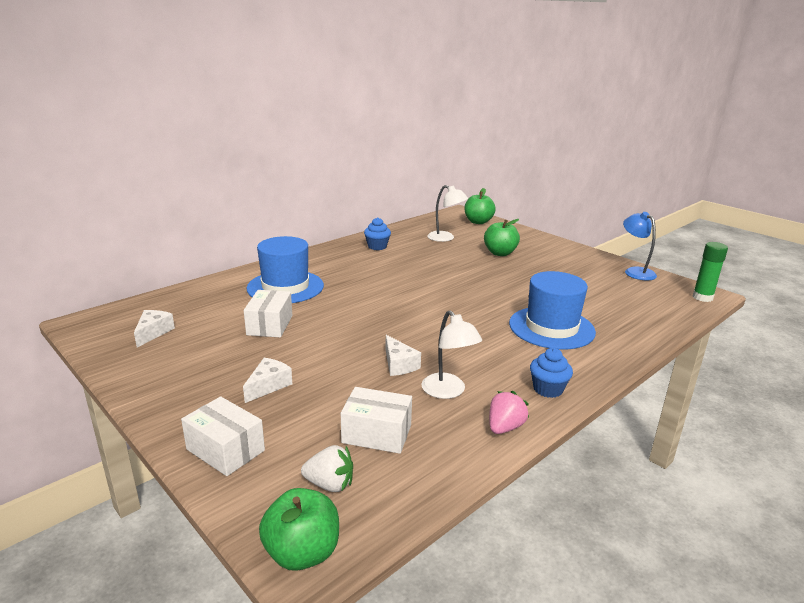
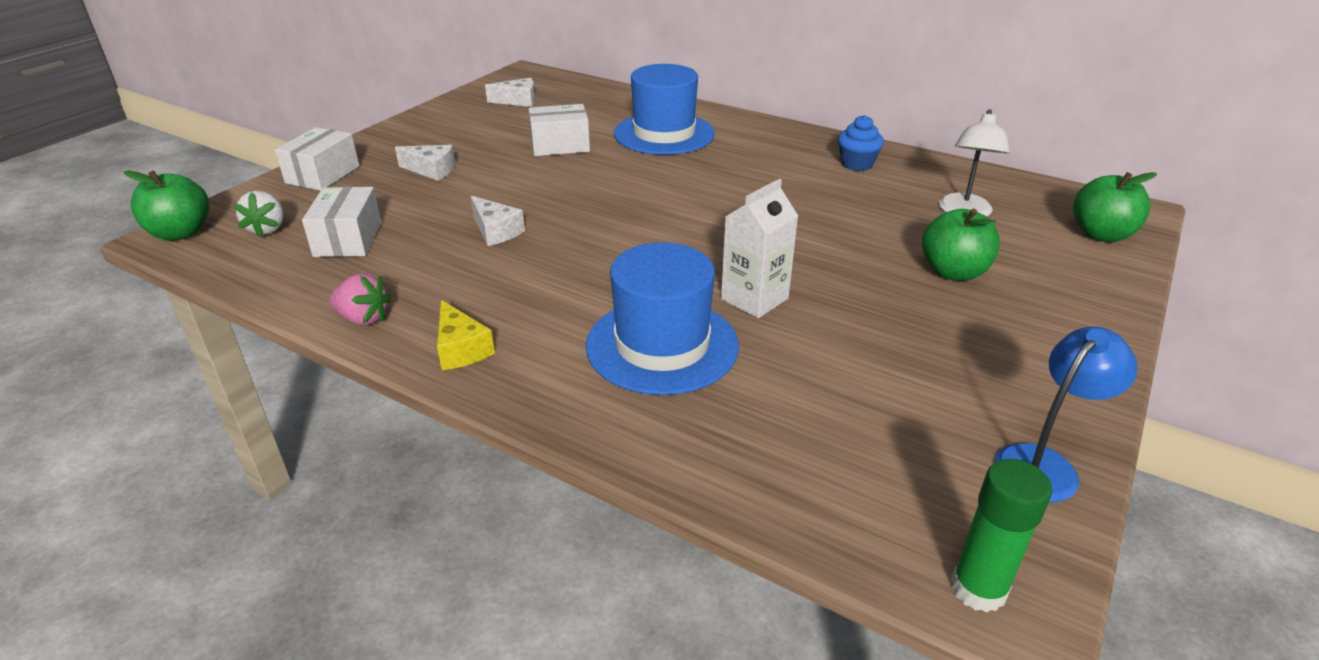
camera: 75 degrees right, 10 degrees up
(399, 364) = (496, 231): white cheese -> white cheese turned 90 degrees counterclockwise
(448, 391) = (439, 271): white lamp -> none
(512, 298) = (754, 299): none -> white carton
(548, 389) = (461, 349): blue cupcake -> yellow cheese

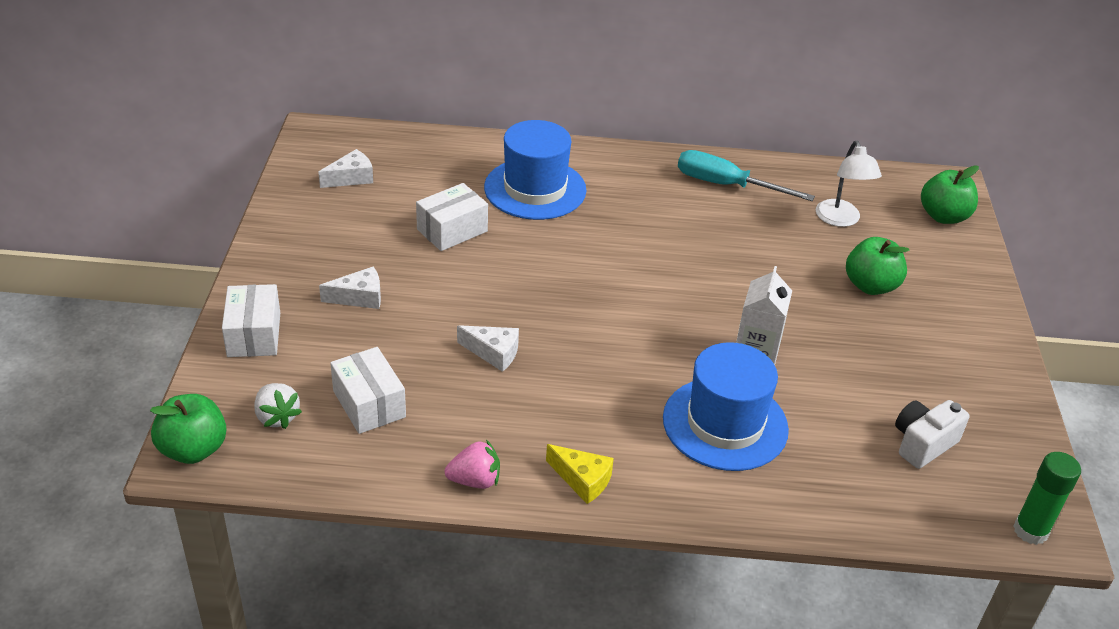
camera: 30 degrees left, 5 degrees up
(857, 164) = (726, 185): blue cupcake -> turquoise screwdriver
(893, 435) = (923, 444): none -> white camera
(1044, 464) = (1016, 432): blue lamp -> none

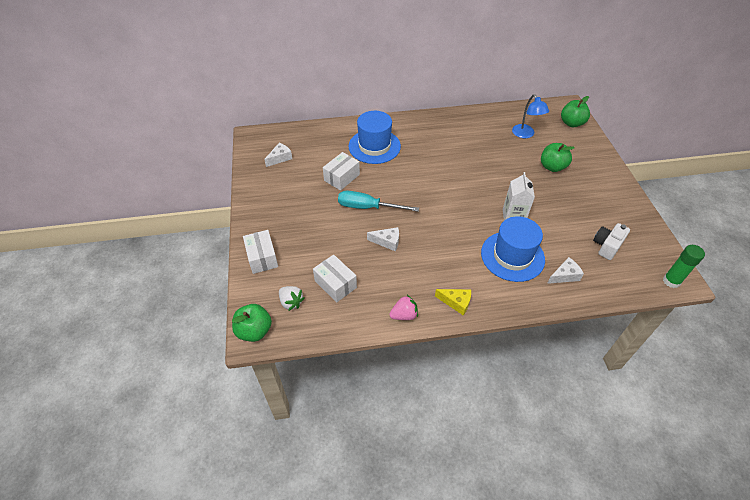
camera: 10 degrees left, 10 degrees up
(359, 297) = (308, 225): white cheese -> white cheese (564, 275)
(726, 185) = (465, 126): turquoise screwdriver -> turquoise screwdriver (368, 207)
(840, 220) = (525, 134): white lamp -> blue lamp

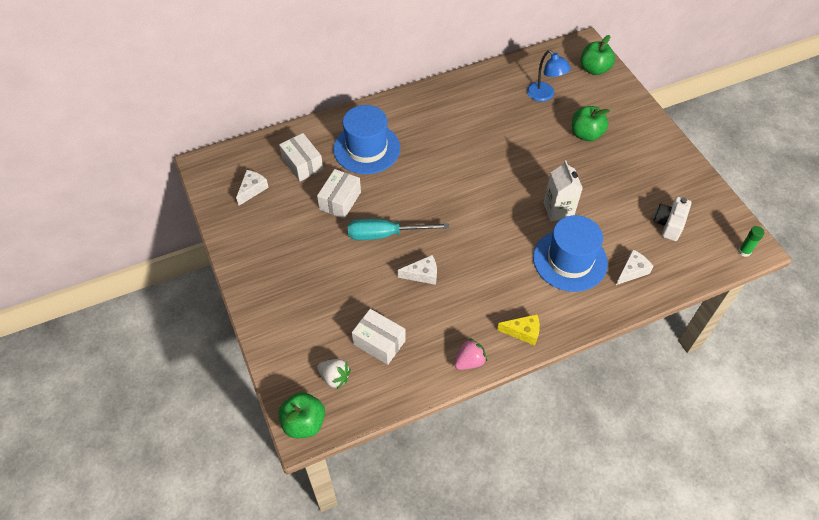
camera: 15 degrees left, 5 degrees up
(262, 258) = (279, 329): white box -> white box (302, 164)
(671, 281) = (744, 251): green glue stick -> green glue stick, size x0.66

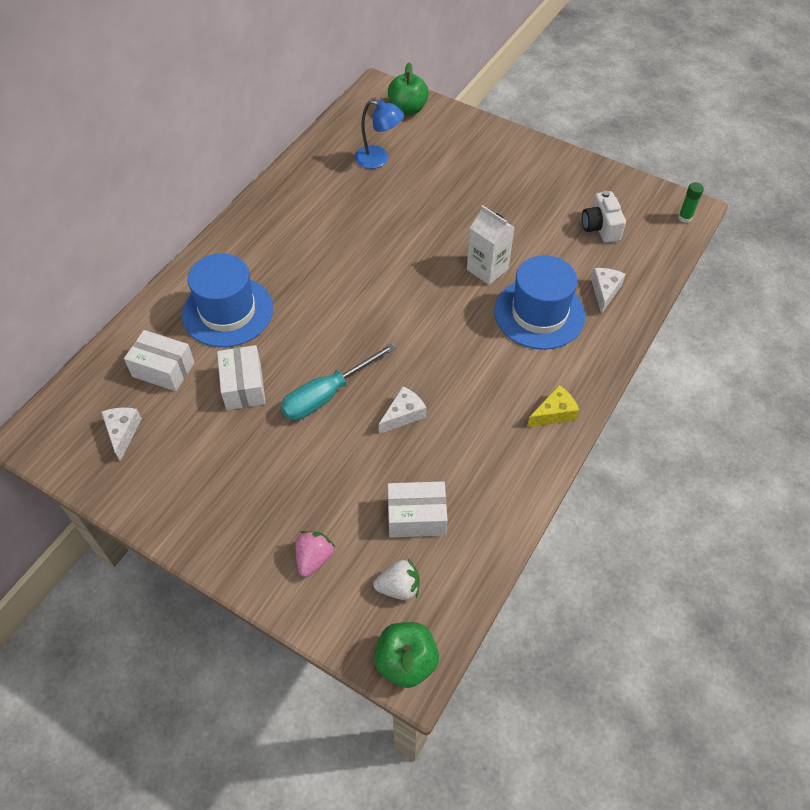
camera: 35 degrees left, 0 degrees up
(469, 361) = (526, 477): pink strawberry -> pink strawberry (314, 558)
(586, 134) = (452, 178): green apple -> none

